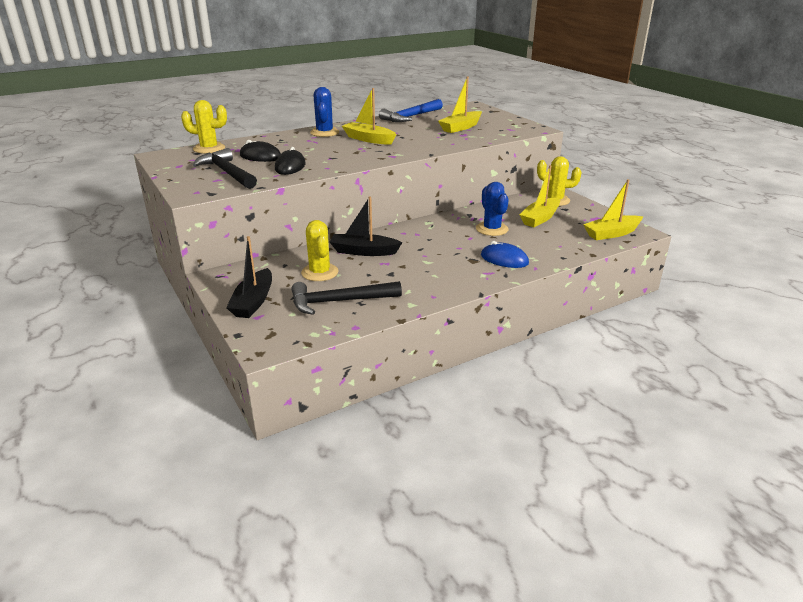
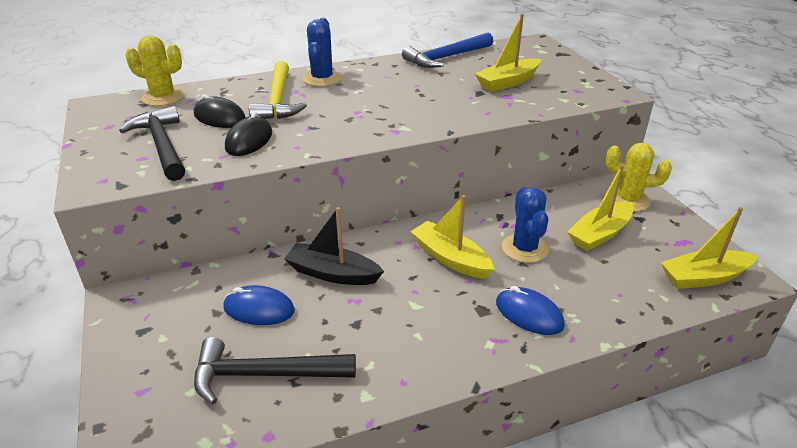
camera: 10 degrees right, 5 degrees up
(253, 302) = (147, 358): black boat -> none
(298, 145) = (278, 100): none -> yellow hammer
(320, 272) = (259, 309): yellow cactus -> blue mouse
(368, 139) = (375, 96): yellow boat -> yellow boat (450, 258)

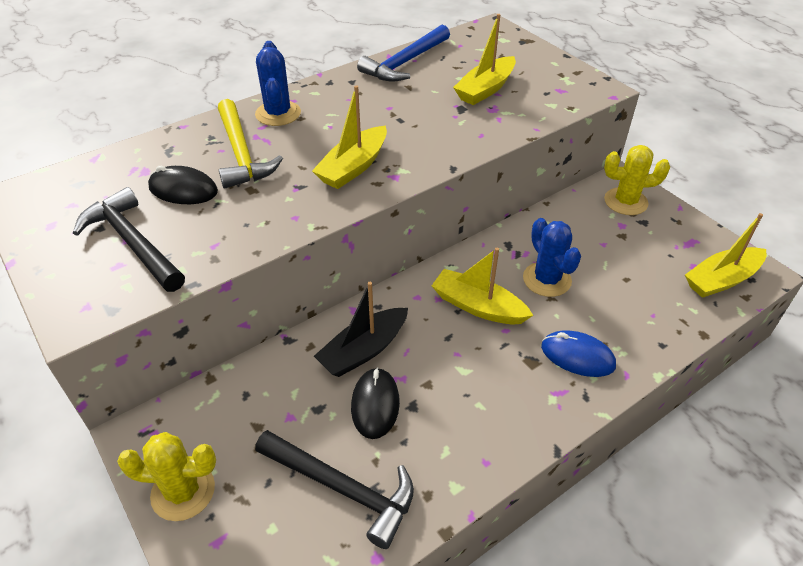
camera: 15 degrees left, 10 degrees up
(163, 97) = (97, 170): yellow cactus -> yellow cactus (183, 491)
(249, 140) = (235, 217): black mouse -> black mouse (375, 405)
(259, 309) = (303, 411): blue mouse -> none
(264, 374) = (342, 488): black hammer -> black hammer turned 135 degrees counterclockwise
(332, 273) = (363, 350): black boat -> black boat turned 45 degrees counterclockwise
(600, 234) = (612, 248): yellow boat -> yellow boat (353, 167)

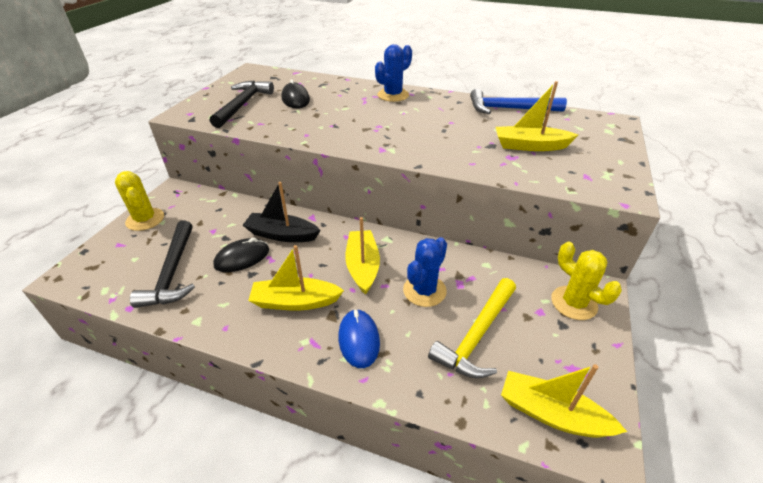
camera: 55 degrees right, 5 degrees down
(241, 153) = (343, 100): yellow hammer -> yellow hammer (477, 335)
(353, 167) = (373, 133): yellow boat -> yellow boat (295, 302)

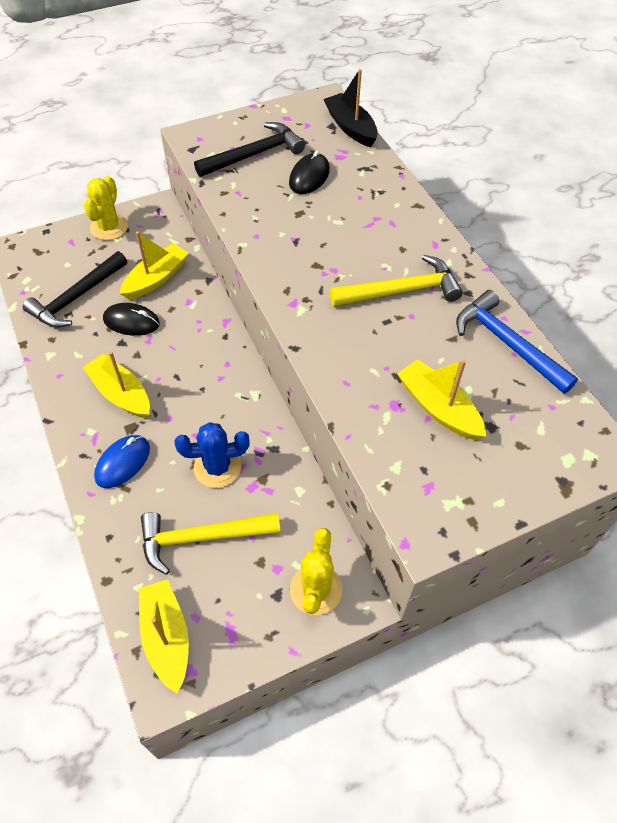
camera: 45 degrees right, 15 degrees up
(281, 234) = (182, 321): black boat -> black boat (350, 127)
(362, 266) = (202, 404): yellow boat -> yellow boat (156, 278)
(393, 95) = (412, 234): blue cactus -> none
(428, 116) = (401, 291): none -> yellow hammer

